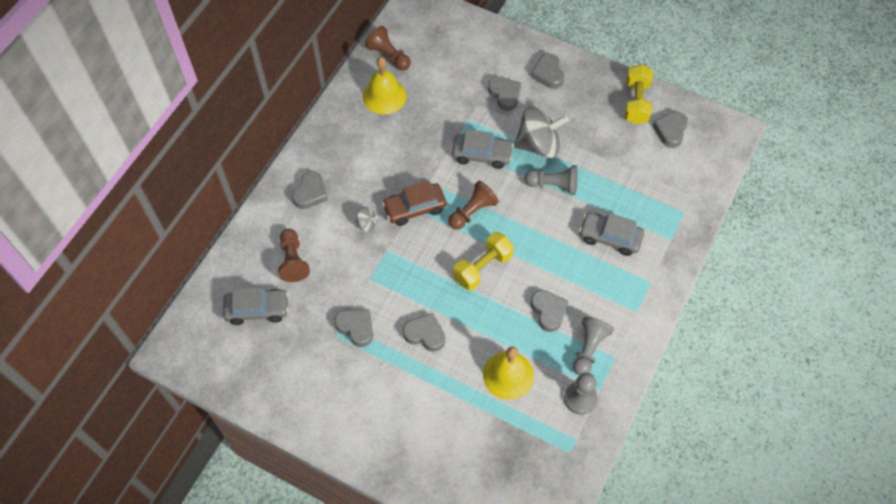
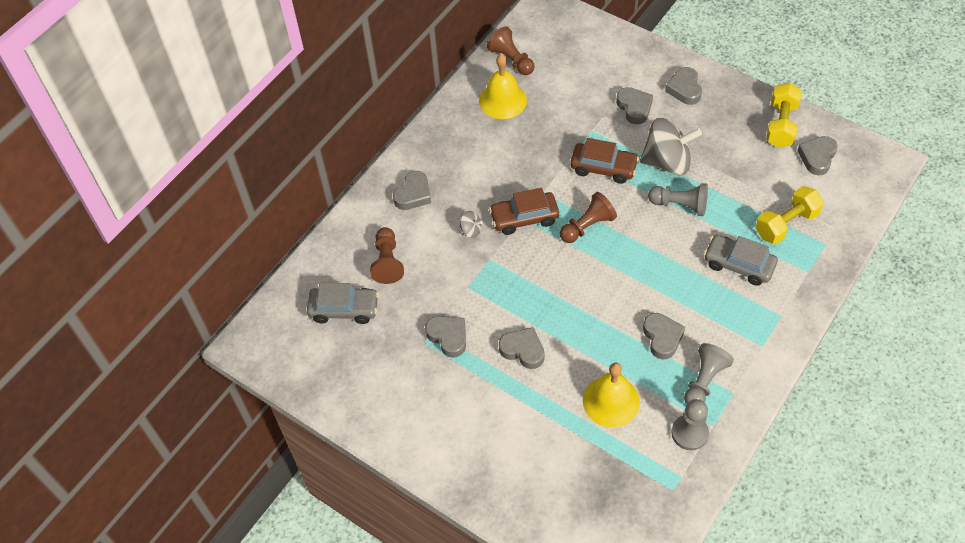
camera: 10 degrees right, 5 degrees down
(482, 155) = (603, 168): grey car -> brown car
(482, 267) = (593, 285): yellow dumbbell -> yellow dumbbell (786, 224)

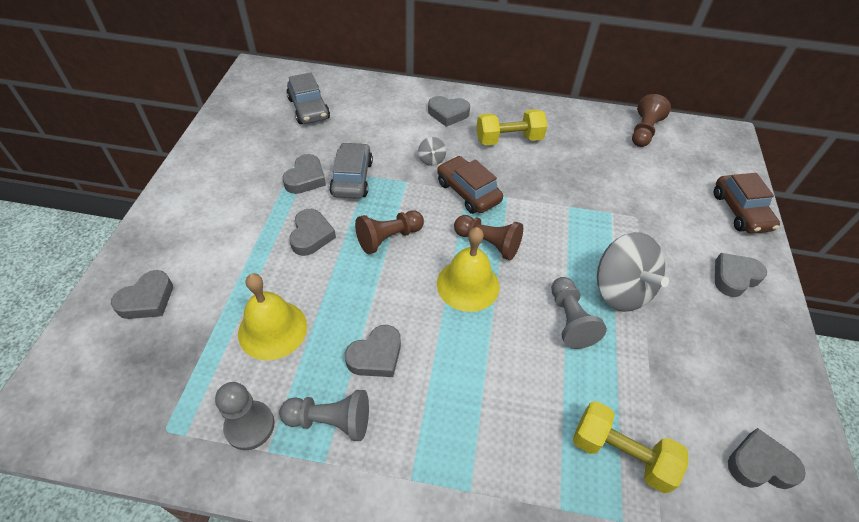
camera: 60 degrees right, 5 degrees down
(387, 262) = (368, 119): brown pawn -> brown pawn (388, 238)
(502, 100) = (592, 138): yellow bell -> yellow bell (468, 285)
(603, 168) = (571, 235): brown car -> brown car (740, 211)
(634, 108) = (669, 239): grey heart -> grey heart (147, 300)
(738, 264) = (522, 411): grey car -> grey car (352, 178)
(781, 125) = (773, 399): yellow dumbbell -> yellow dumbbell (508, 139)

